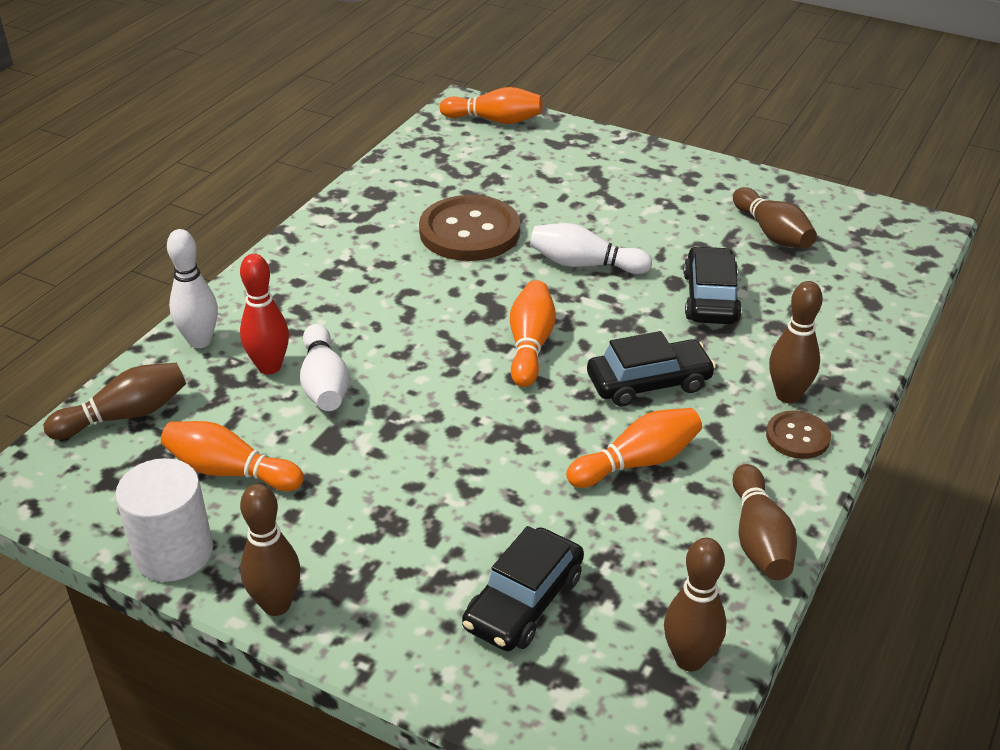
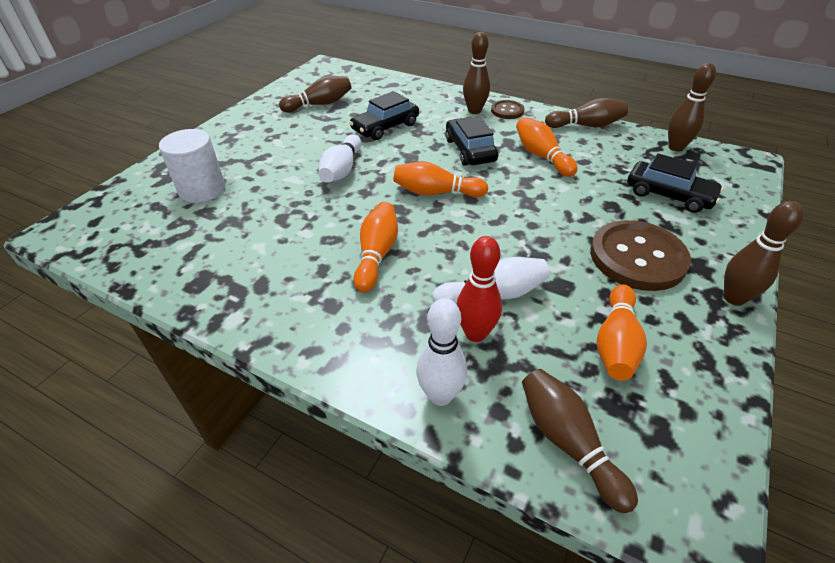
camera: 90 degrees left, 5 degrees up
(173, 552) = (720, 367): white cylinder -> white cylinder (202, 189)
(469, 232) = (285, 223): brown button -> brown button (637, 257)
(495, 120) = (102, 212): orange bowling pin -> orange bowling pin (377, 254)
(710, 298) = (385, 127): black car -> black car turned 45 degrees counterclockwise

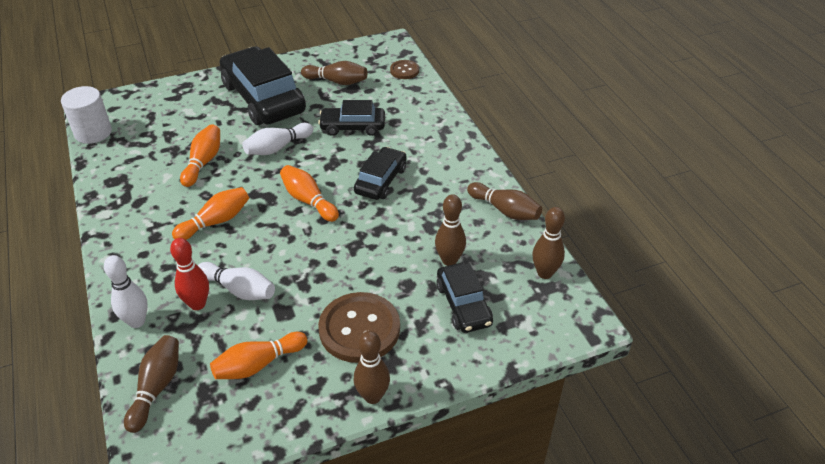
camera: 40 degrees right, 0 degrees up
(202, 189) = (185, 117): white cylinder -> white cylinder (93, 132)
(267, 141) = (263, 98): none -> black car
(474, 111) = (438, 147): brown bowling pin -> brown bowling pin (449, 260)
(507, 111) = (464, 161): brown button -> brown button (404, 70)
(541, 156) = (423, 216): orange bowling pin -> orange bowling pin (203, 162)

